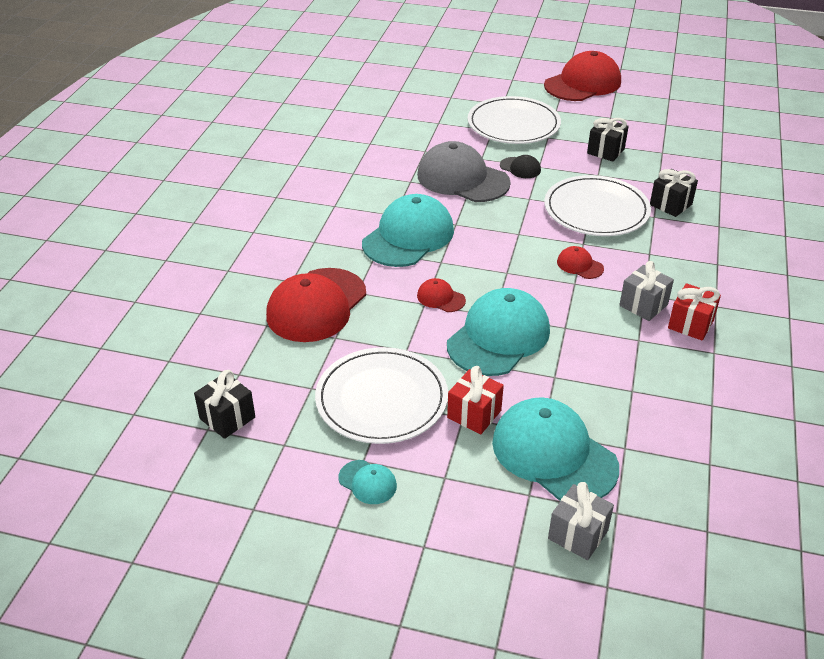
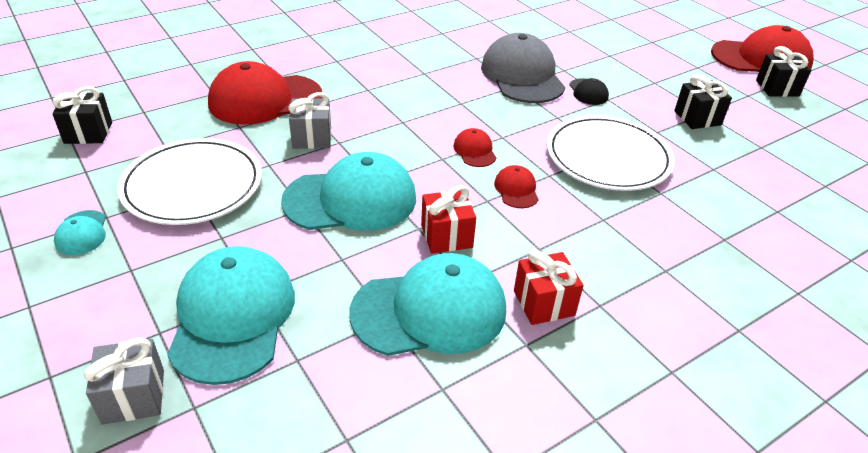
camera: 40 degrees right, 0 degrees up
(408, 236) = (408, 92): turquoise cap -> turquoise cap (430, 311)
(440, 298) = (357, 145): red cap -> red cap (474, 151)
(474, 414) = (232, 241): red gift -> red gift (446, 236)
(513, 124) = (637, 59): white plate -> none
(643, 305) = (523, 256): grey gift -> grey gift (312, 138)
(670, 204) = (697, 192): black gift -> black gift (777, 88)

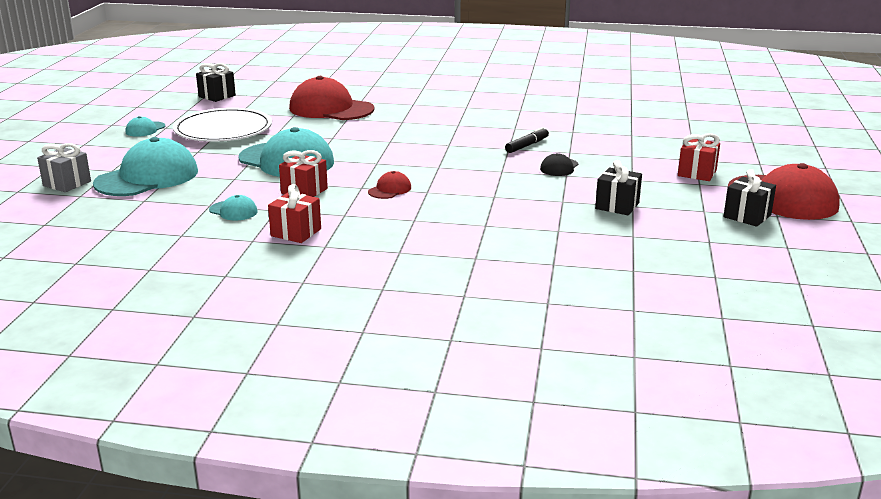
camera: 45 degrees right, 15 degrees down
(312, 138) = (321, 131): grey gift -> none
(430, 311) = (233, 211): turquoise cap -> turquoise cap, size x0.45
(474, 151) = (404, 166): red cap -> none
(522, 76) = (527, 145): grey cap -> black marker
(608, 157) = (489, 198): white plate -> none
(677, 56) = (697, 173): none -> red gift

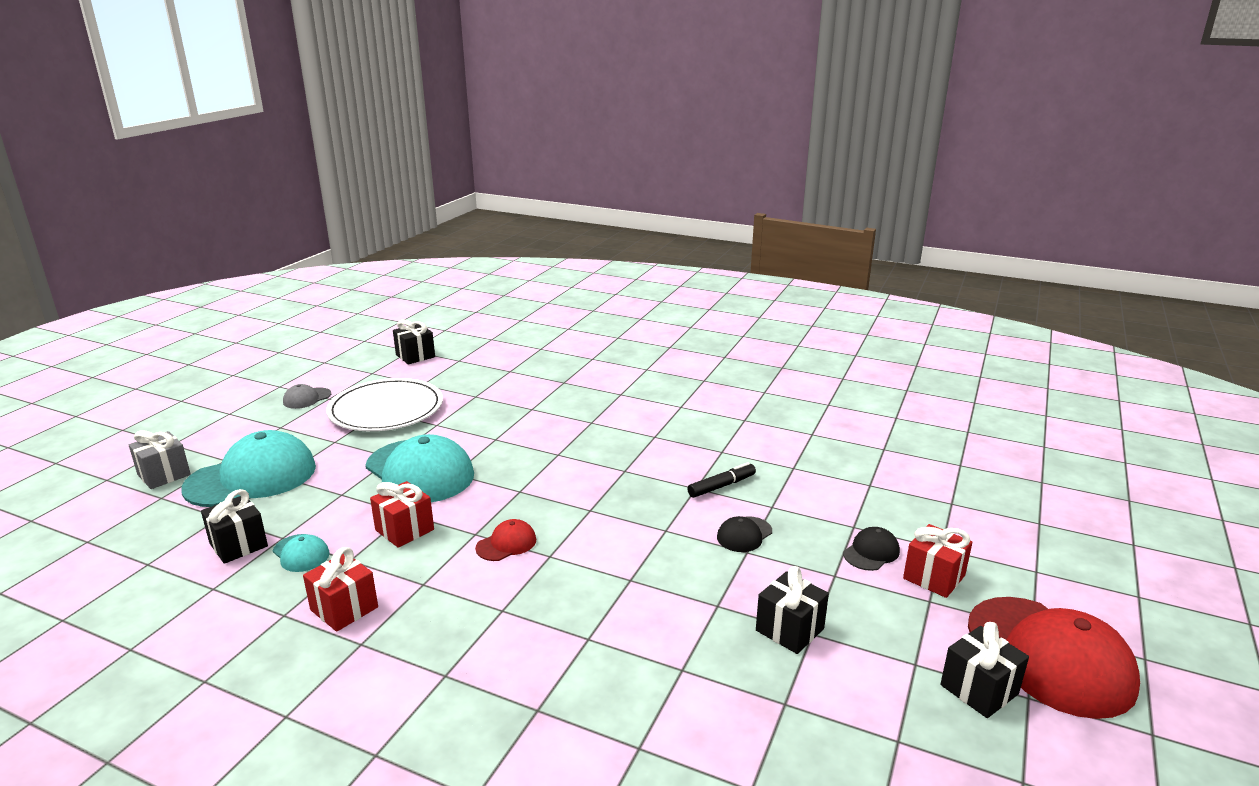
camera: 15 degrees right, 0 degrees up
(145, 129) = (307, 398): turquoise cap -> grey cap
(177, 212) = (238, 545): none -> black gift
(331, 109) = (523, 390): red cap -> none
(650, 166) = (871, 552): none -> black cap

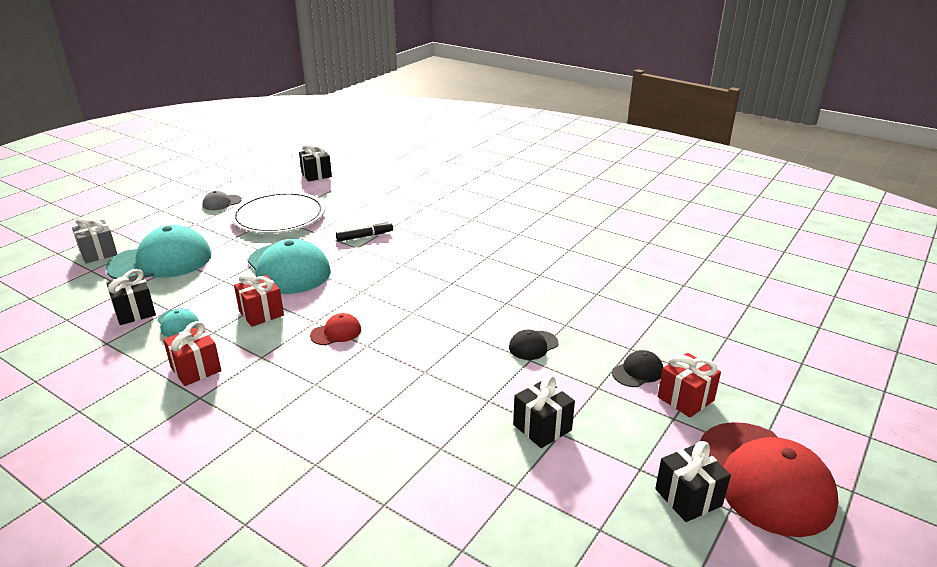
camera: 10 degrees right, 5 degrees up
(721, 486) = (529, 303): black marker -> black marker (365, 236)

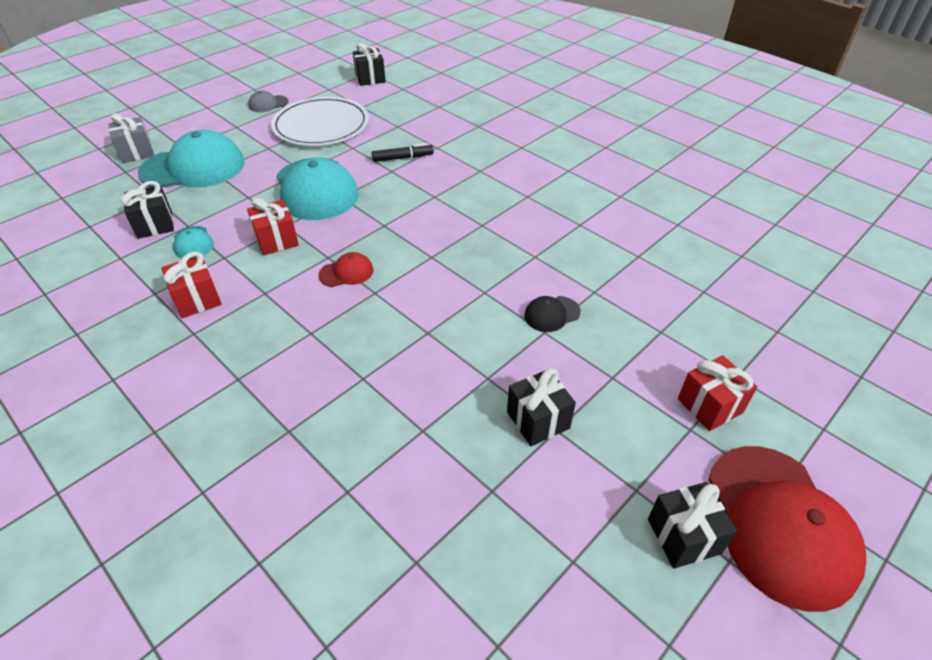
camera: 10 degrees right, 15 degrees up
(638, 372) = (662, 363): black cap -> none

